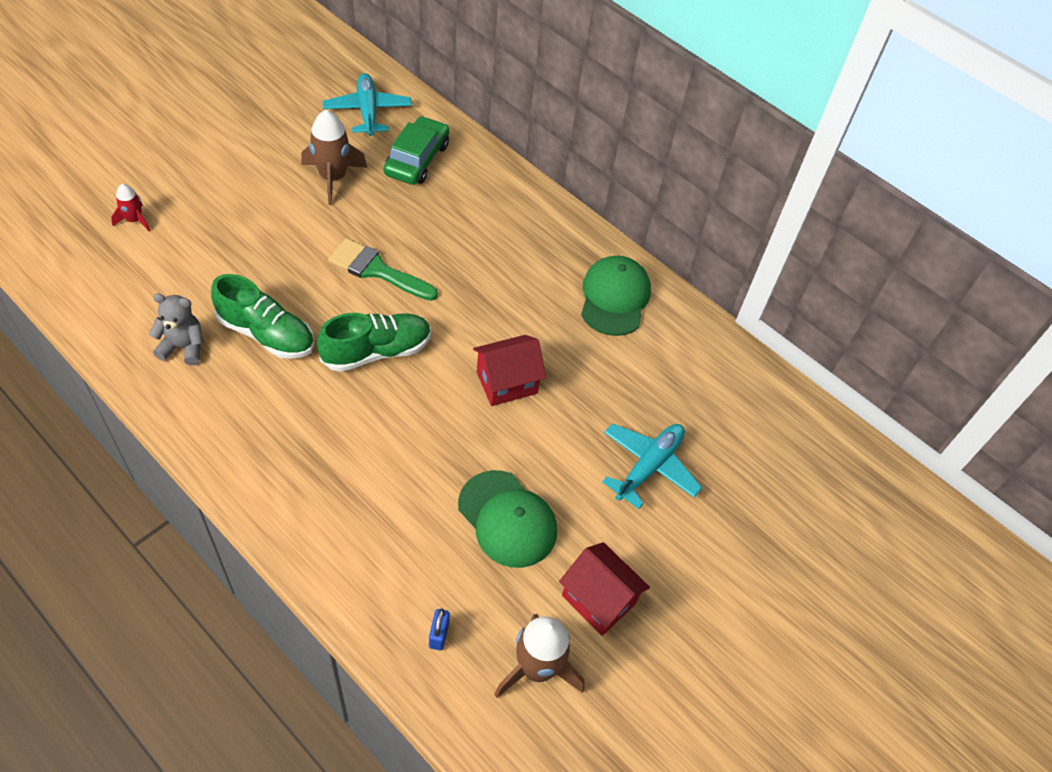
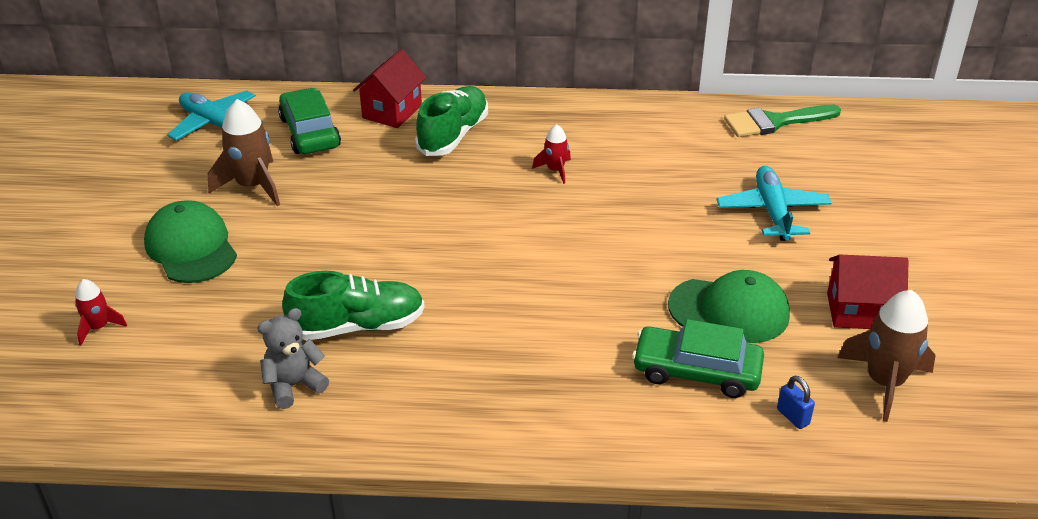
camera: 35 degrees left, 15 degrees down
(376, 352) = (470, 276): green shoe -> green shoe (453, 135)
(377, 270) = (388, 223): green brush -> green brush (775, 122)
(423, 545) = (696, 371): none -> green car
(506, 383) = (601, 229): red house -> red house (392, 111)
(538, 310) = (555, 170): none -> red rocket
(614, 298) = (598, 129): green cap -> green cap (191, 247)

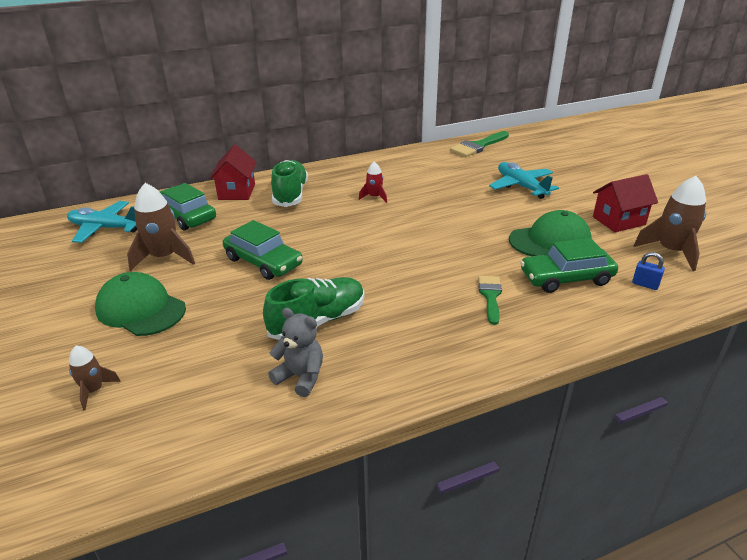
camera: 25 degrees left, 5 degrees down
(98, 327) = (94, 390): red rocket -> brown rocket
(294, 385) = (300, 377): grey teddy bear -> grey teddy bear turned 90 degrees clockwise
(353, 227) = (263, 262): none -> green car
(577, 363) = (490, 296): none -> green brush

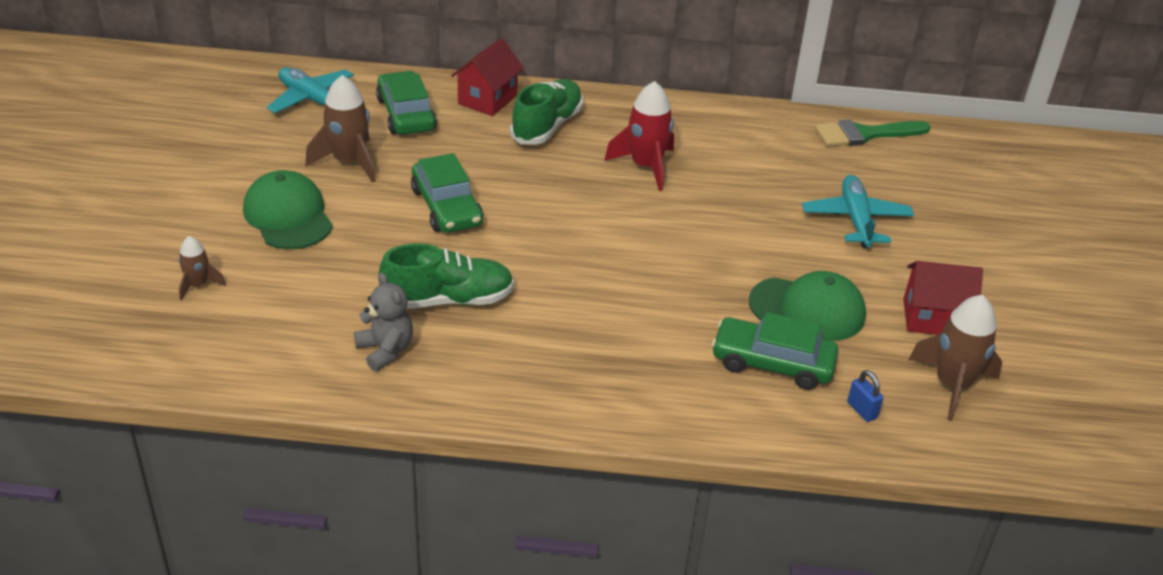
camera: 25 degrees right, 5 degrees up
(374, 197) = (646, 166): red rocket -> red rocket, size x1.82
(490, 296) = (658, 348): green brush -> none

